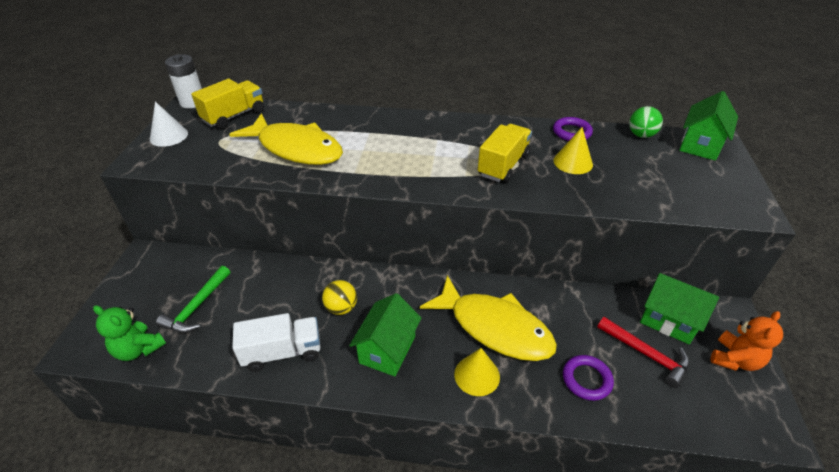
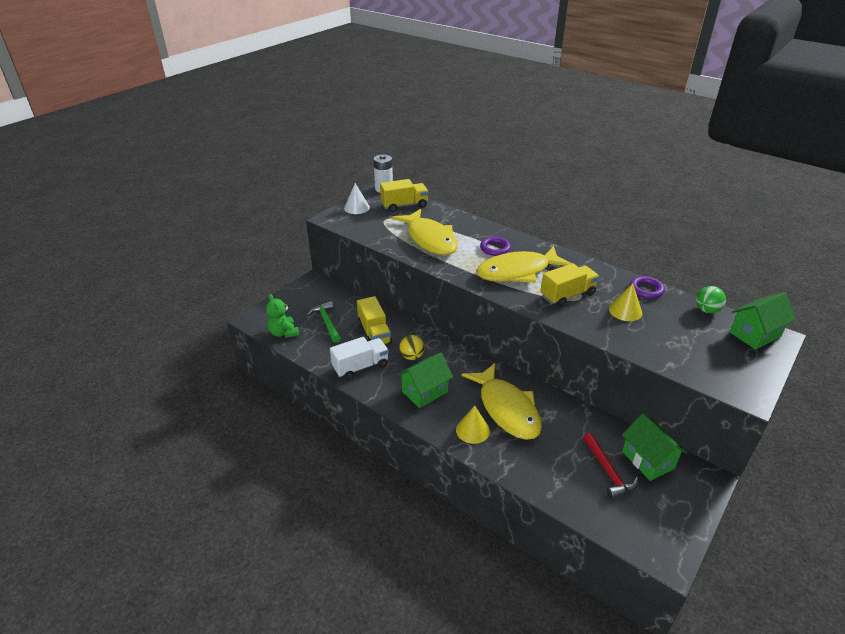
camera: 30 degrees right, 5 degrees down
(197, 307) = (327, 322): green hammer -> green hammer turned 105 degrees clockwise
(273, 296) = (374, 333): none -> yellow truck
(282, 352) = (360, 367): white truck -> white truck turned 45 degrees counterclockwise
(429, 156) = (517, 272): none -> yellow fish
(586, 379) = (548, 466): purple ring -> purple ring (495, 248)
(734, 359) = (680, 506): orange teddy bear -> none

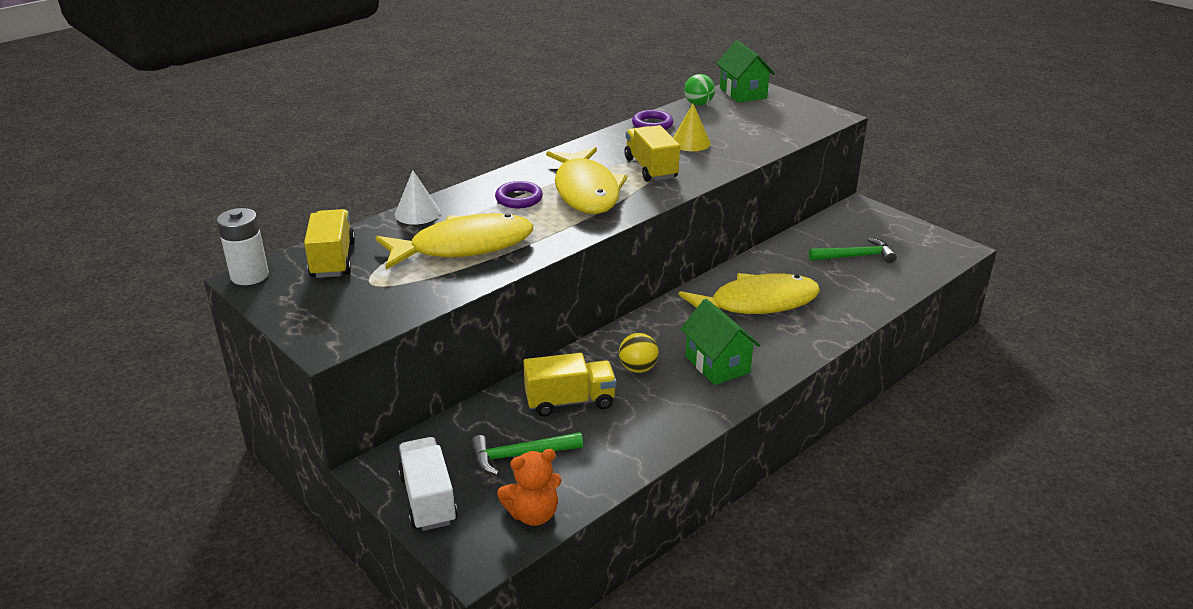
camera: 80 degrees left, 5 degrees down
(284, 333) = (533, 514): green teddy bear -> orange teddy bear
(356, 207) = (303, 310): white cone -> white cone (417, 213)
(360, 367) = (651, 422): white truck -> white truck (428, 499)
(472, 430) = (793, 334): yellow cone -> none
(608, 471) = (855, 256): red hammer -> green hammer
(647, 460) = (838, 231): green house -> none

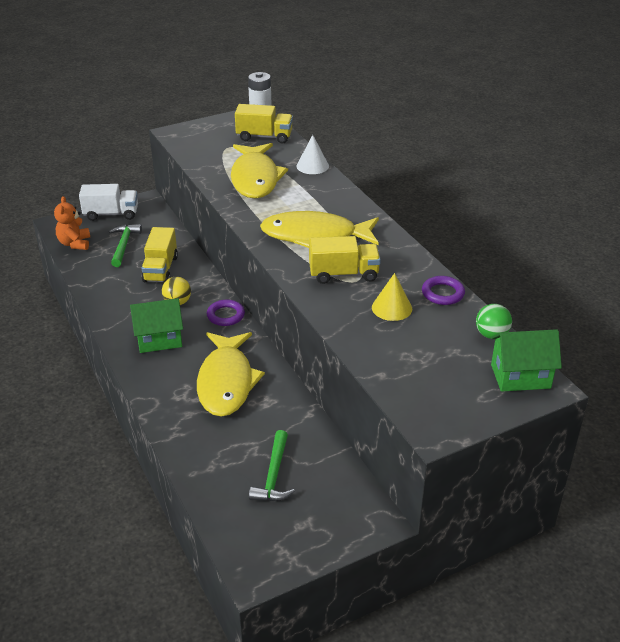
camera: 105 degrees right, 5 degrees up
(519, 198) = (316, 205): purple ring -> purple ring (225, 315)

